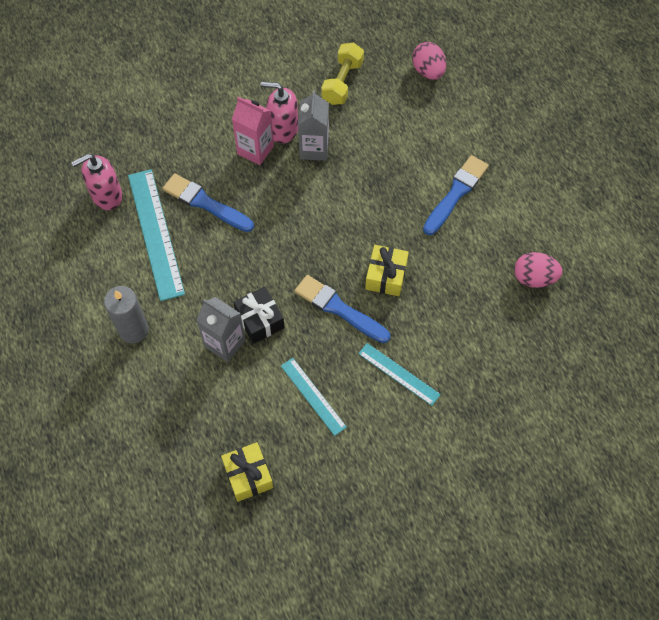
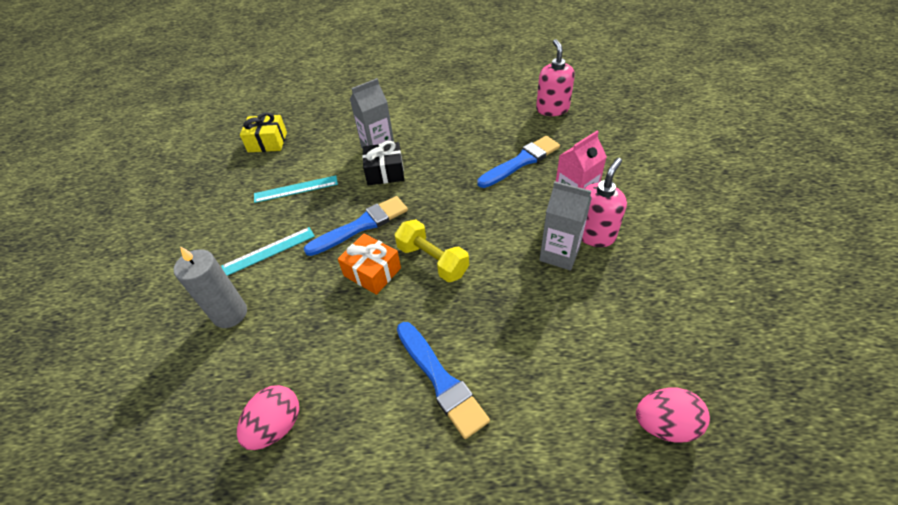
camera: 115 degrees right, 15 degrees down
(133, 330) = (421, 107): grey candle -> grey candle (230, 314)
(156, 233) = (502, 129): turquoise ruler -> none
(342, 82) = (657, 308): yellow dumbbell -> yellow dumbbell (432, 260)
(386, 276) = (372, 272): yellow gift -> orange gift

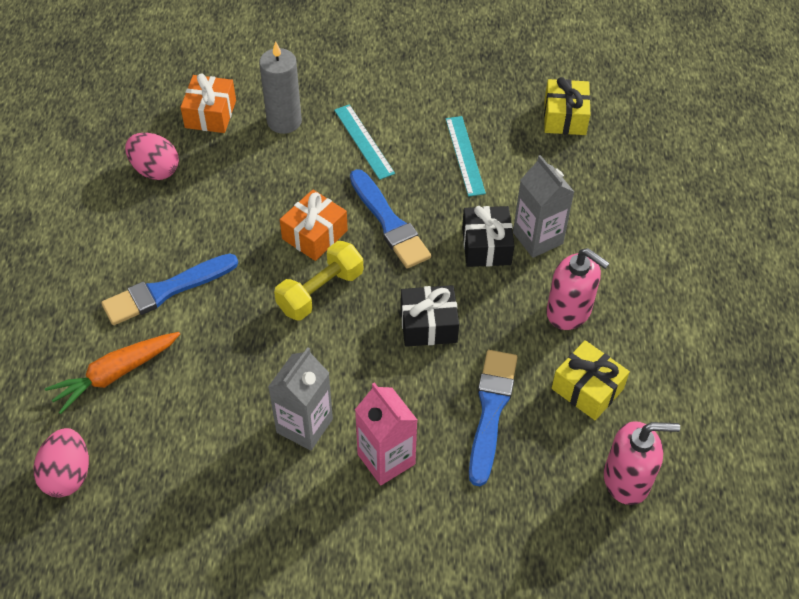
camera: 90 degrees right, 5 degrees up
(202, 383) = (210, 114): none -> orange gift
(457, 195) = (428, 325): none -> black gift
(495, 124) = (587, 389): none -> yellow gift
(521, 162) = (491, 411): blue brush -> blue brush turned 135 degrees counterclockwise
(545, 406) = (115, 374): none -> orange carrot
(594, 234) = (331, 474): pink soap dispenser -> pink soap dispenser (569, 311)

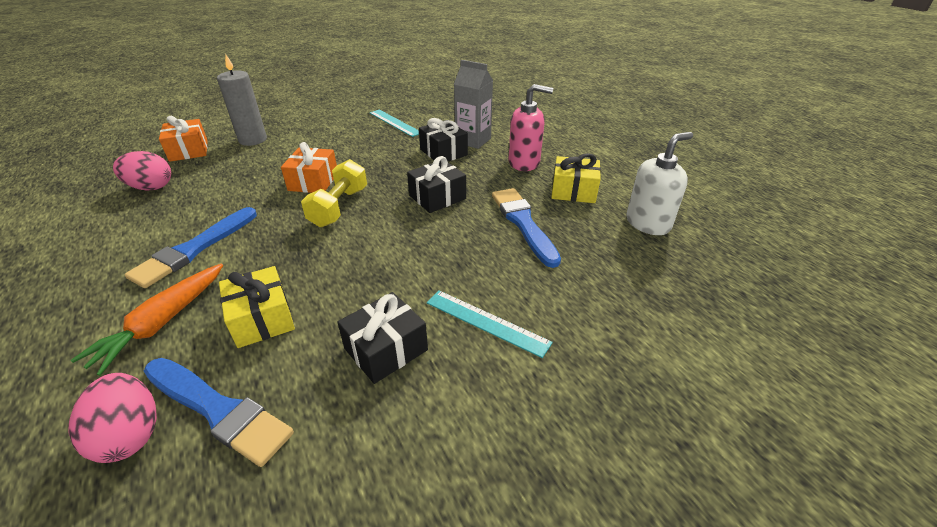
camera: 30 degrees left, 15 degrees down
(269, 496) = (386, 349): none -> black gift
(304, 426) = (383, 286): grey carton -> none
(364, 141) = (320, 134): turquoise ruler -> turquoise ruler (486, 322)
(386, 459) = (471, 280): pink carton -> none
(389, 223) = (367, 161): blue brush -> blue brush (218, 410)
(565, 117) = (442, 96): yellow gift -> yellow gift (262, 318)
(627, 480) = (648, 223): pink soap dispenser -> white soap dispenser

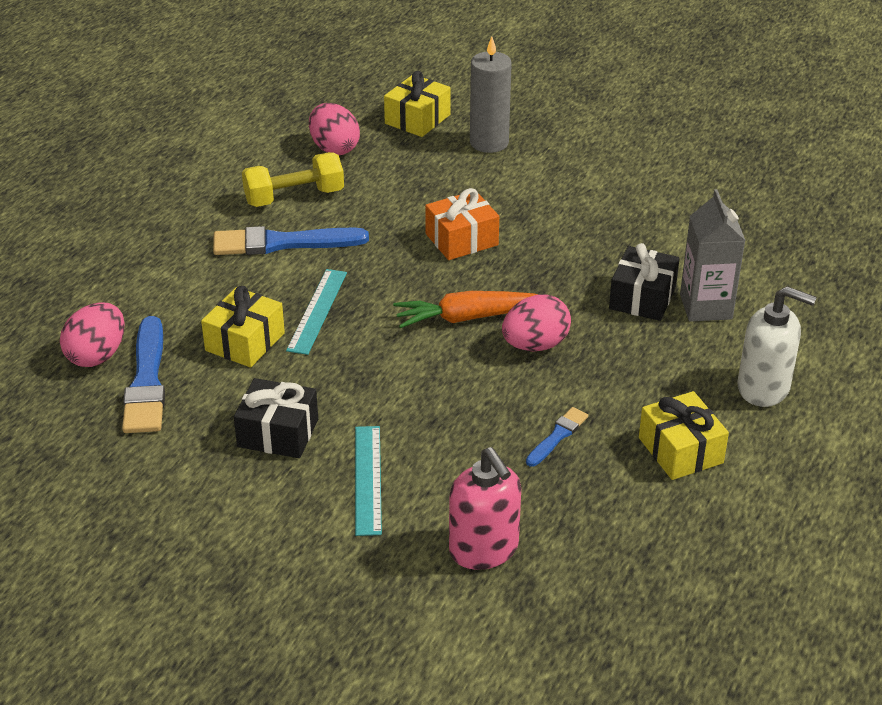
camera: 55 degrees right, 0 degrees up
(162, 323) = (192, 293): orange carrot -> orange carrot (468, 317)
(189, 150) = (417, 119): orange gift -> yellow gift
(339, 207) = (437, 286): yellow dumbbell -> yellow dumbbell (294, 197)
(395, 123) = (667, 217): turquoise ruler -> turquoise ruler (317, 311)
(437, 197) = (535, 345): black gift -> pink egg
(523, 223) = (557, 436): blue brush -> blue brush, size x0.52
(524, 163) = (702, 378): pink soap dispenser -> pink soap dispenser (484, 549)
(648, 223) = (676, 543): white soap dispenser -> white soap dispenser (764, 388)

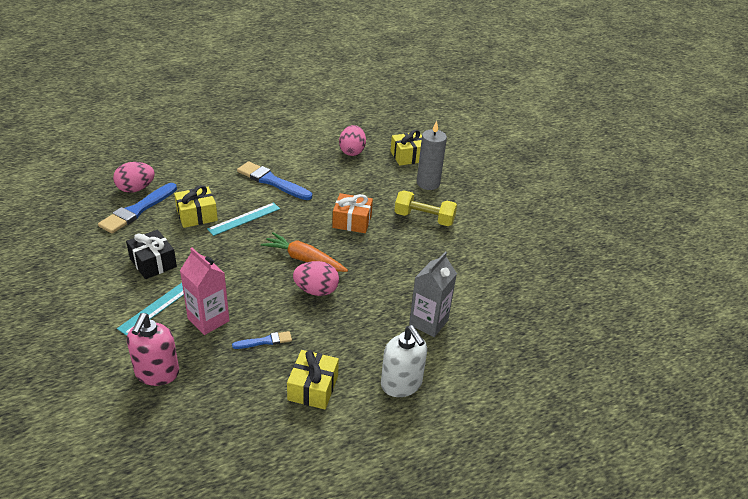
camera: 35 degrees right, 0 degrees up
(294, 197) = (305, 164): yellow dumbbell -> yellow dumbbell (424, 218)
(455, 455) = (208, 320): none -> pink carton
(642, 298) = (401, 298): black gift -> none

